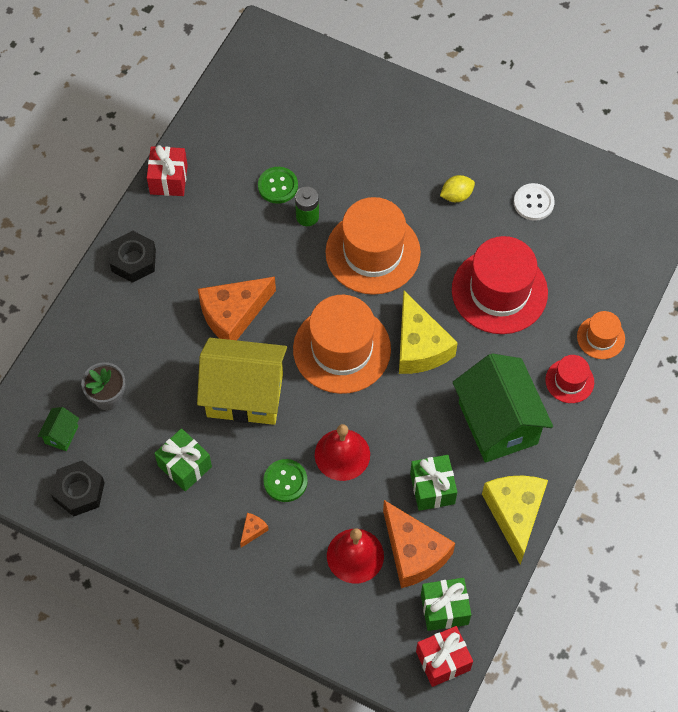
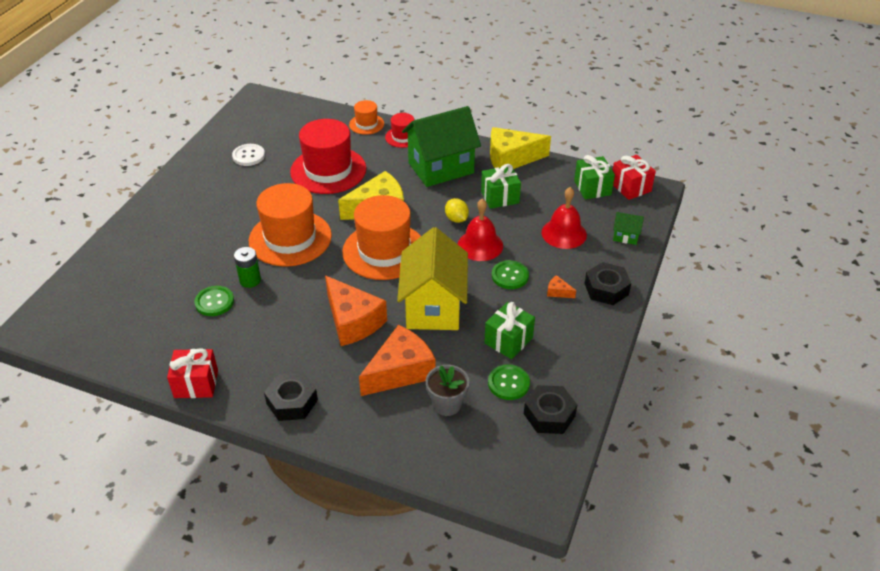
camera: 95 degrees left, 20 degrees down
(61, 435) = (492, 437): green house -> green house (625, 236)
(126, 458) = (508, 383): none -> green button
(251, 586) = (606, 289): none -> black nut
(414, 552) = (553, 204): orange cheese -> orange cheese (400, 371)
(456, 195) = (237, 194): yellow lemon -> yellow lemon (456, 219)

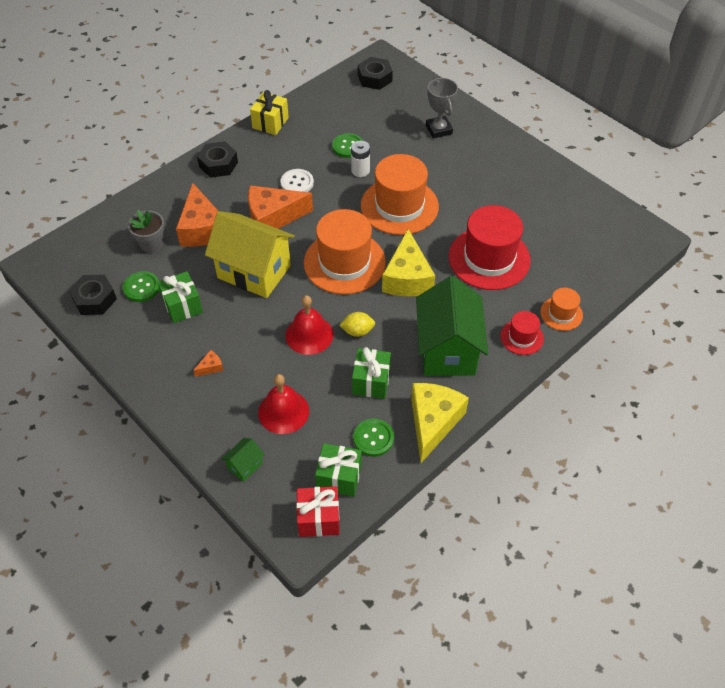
camera: 115 degrees right, 10 degrees up
(160, 243) = (439, 129): none -> grey trophy
(196, 384) = (270, 123): red gift -> yellow gift
(248, 156) = (542, 207): white button -> white button (297, 183)
(250, 280) = (360, 170): green battery -> white battery
(510, 276) = (254, 340): green button -> green button (373, 438)
(606, 289) = (188, 407): black nut -> black nut (375, 78)

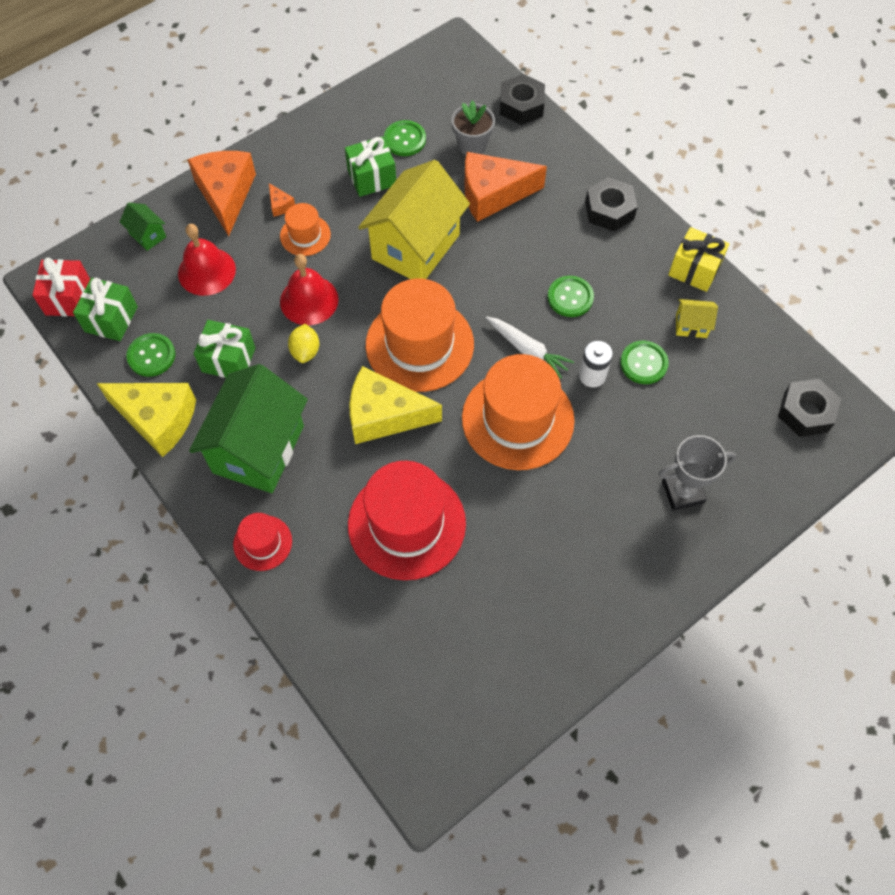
camera: 95 degrees right, 10 degrees up
(94, 299) = (393, 99): black nut -> black nut (521, 106)
(273, 217) = (507, 268): orange cheese -> orange cheese (226, 194)
(297, 183) = (570, 297): white button -> green button
(316, 125) = (691, 326): none -> yellow house
(343, 203) = (528, 350): none -> white carrot
(447, 350) = (258, 449): green house -> green house turned 75 degrees counterclockwise
(561, 313) = (294, 603): orange hat -> orange hat (305, 235)

